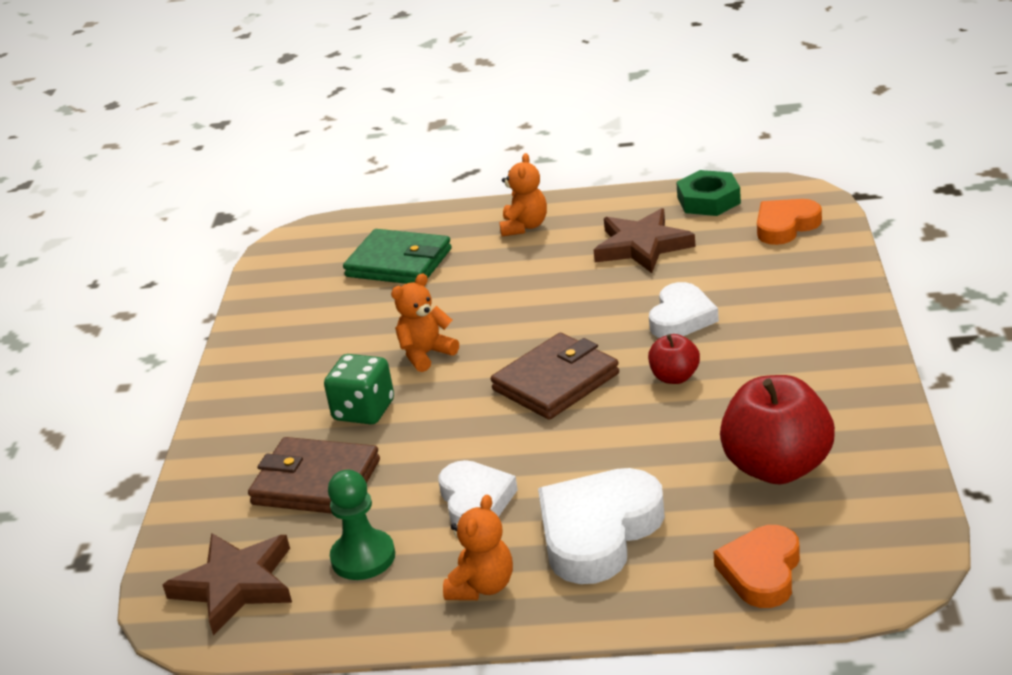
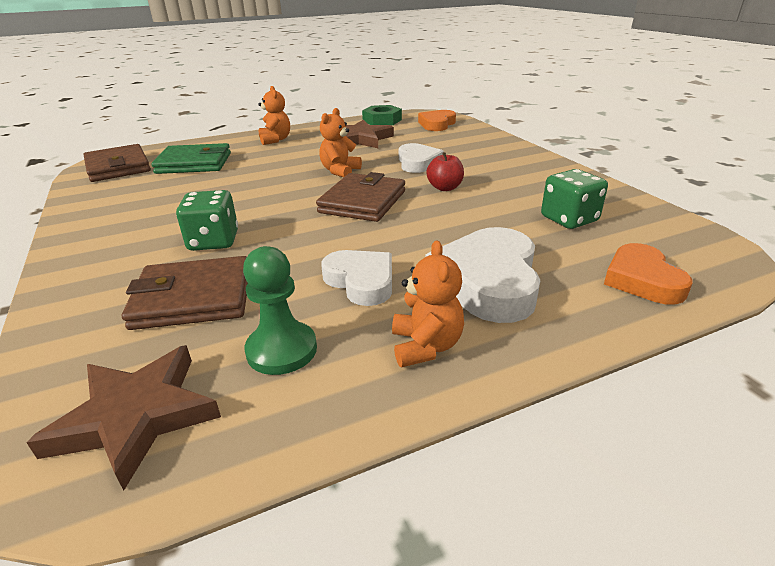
camera: 30 degrees left, 0 degrees up
(309, 254) = (118, 167): none -> brown wallet
(426, 354) = (247, 202): orange teddy bear -> orange teddy bear (340, 171)
(777, 467) = (569, 219): red apple -> green dice

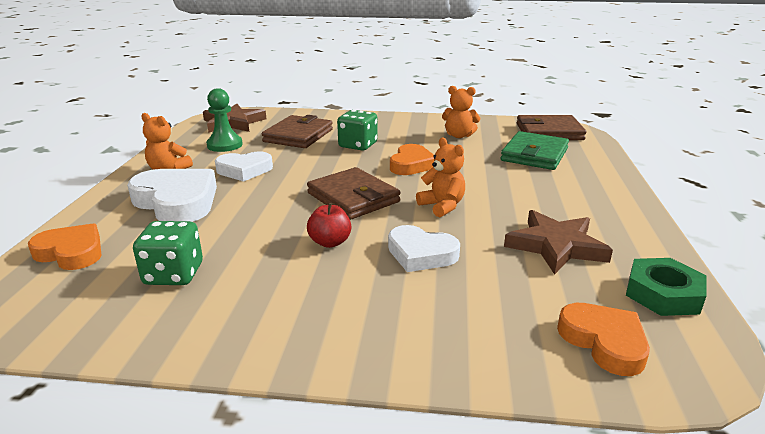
camera: 120 degrees right, 5 degrees down
(258, 200) = (411, 164): none -> orange heart
(275, 140) = (592, 197): orange teddy bear -> orange teddy bear (459, 135)

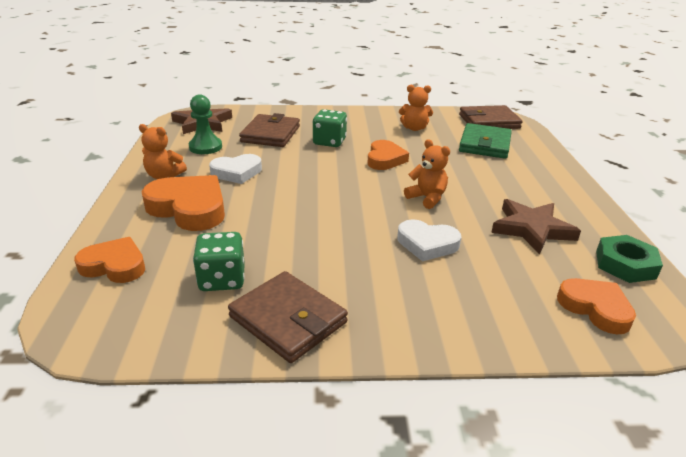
camera: 10 degrees left, 5 degrees up
(177, 202) = (189, 208): white heart -> orange heart
(330, 242) = (346, 239): red apple -> none
(353, 198) = (348, 194): brown wallet -> brown wallet (288, 319)

